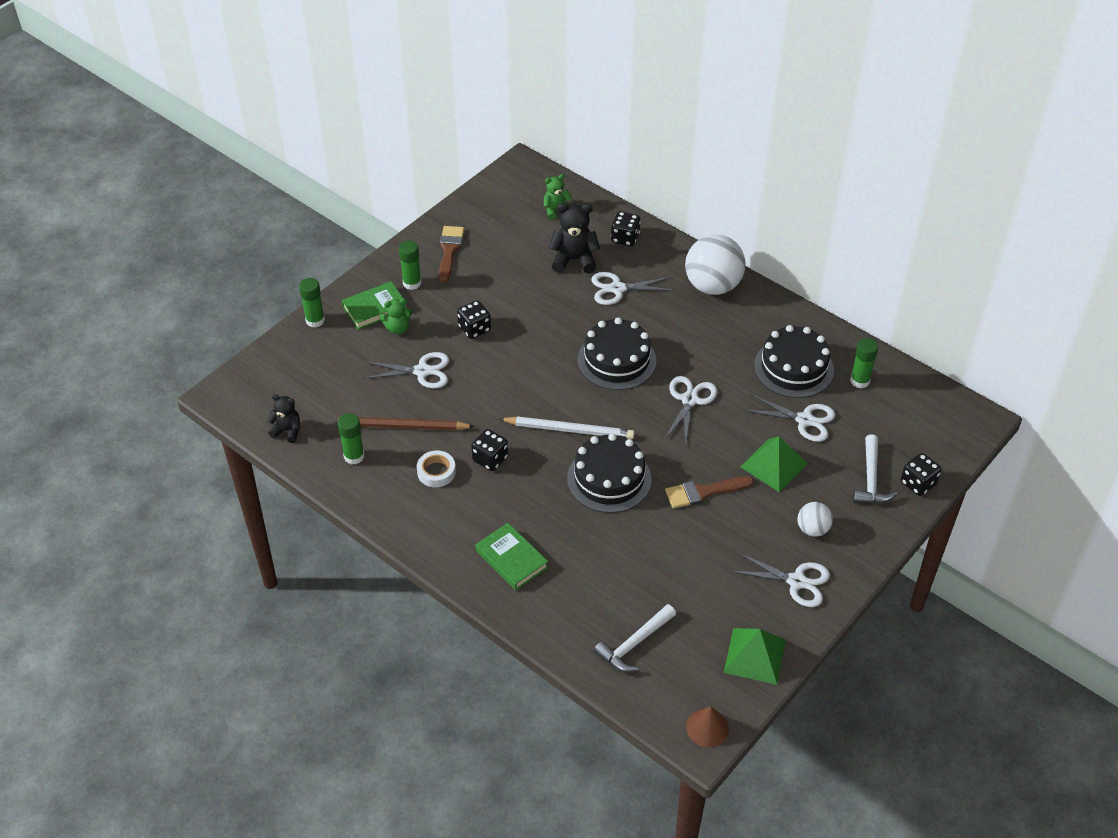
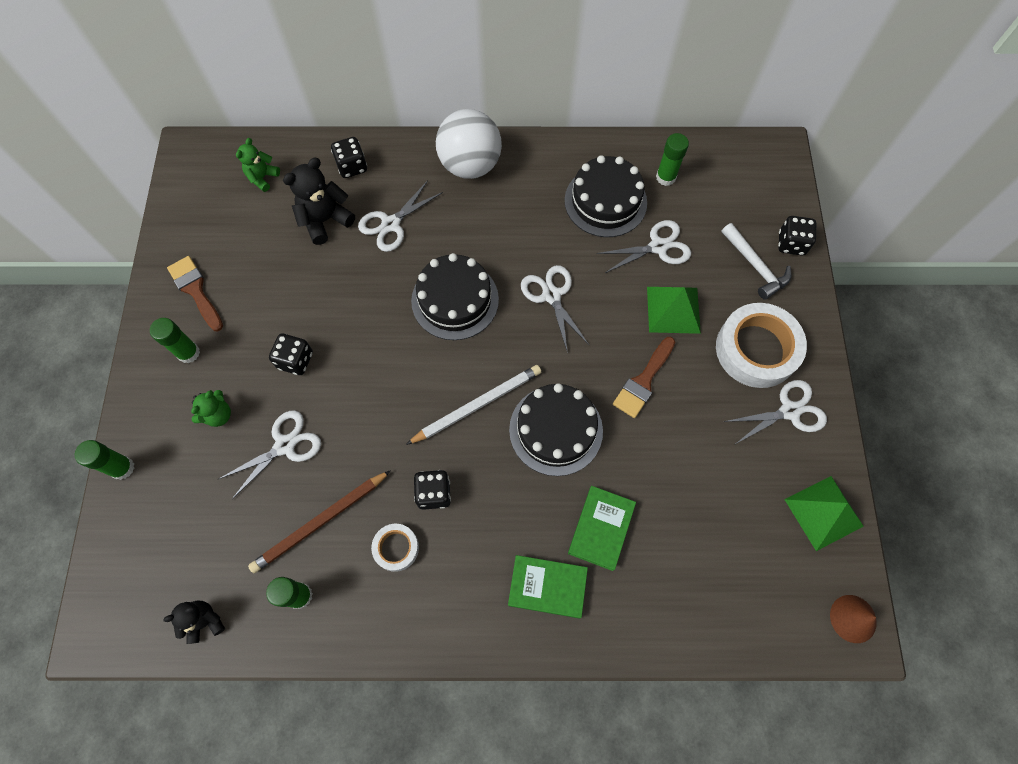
camera: 40 degrees left, 20 degrees up
(375, 308) = (175, 408): green book -> green book (601, 528)
(634, 644) = (725, 585): white hammer -> none
(812, 529) = (756, 349): white ball -> white tape

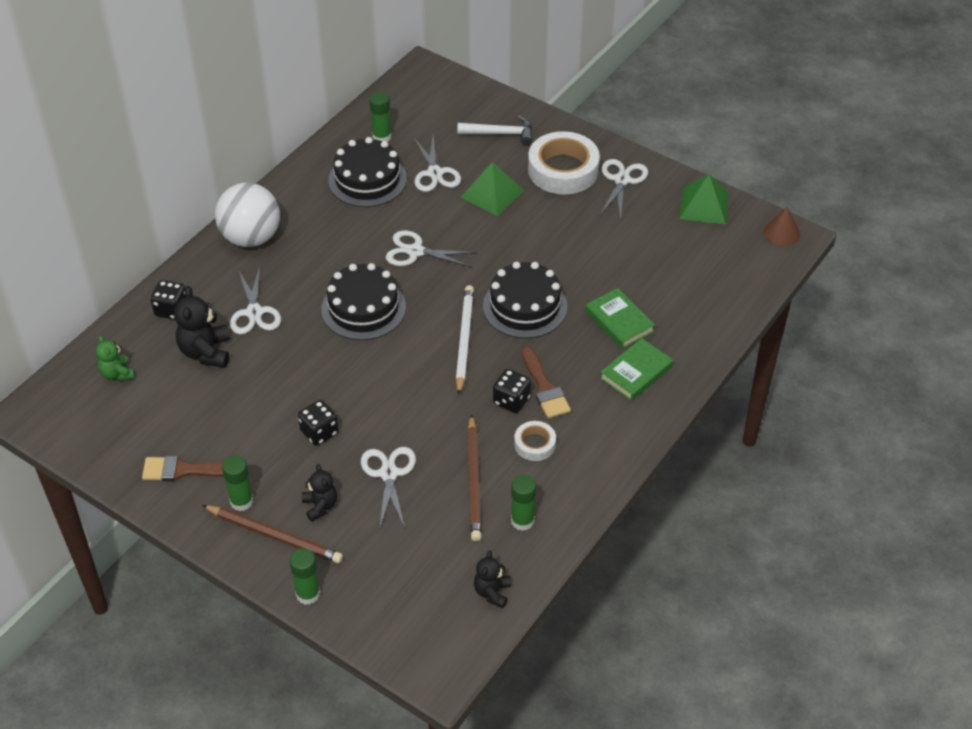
camera: 55 degrees left, 20 degrees down
(168, 401) = (274, 536): none -> brown pencil
(218, 415) = (320, 506): green teddy bear -> black teddy bear
(643, 381) = (531, 240): brown brush -> brown brush (545, 388)
(658, 247) = (435, 173): white scissors -> white scissors turned 150 degrees clockwise
(791, 244) = (501, 106): black dice -> none

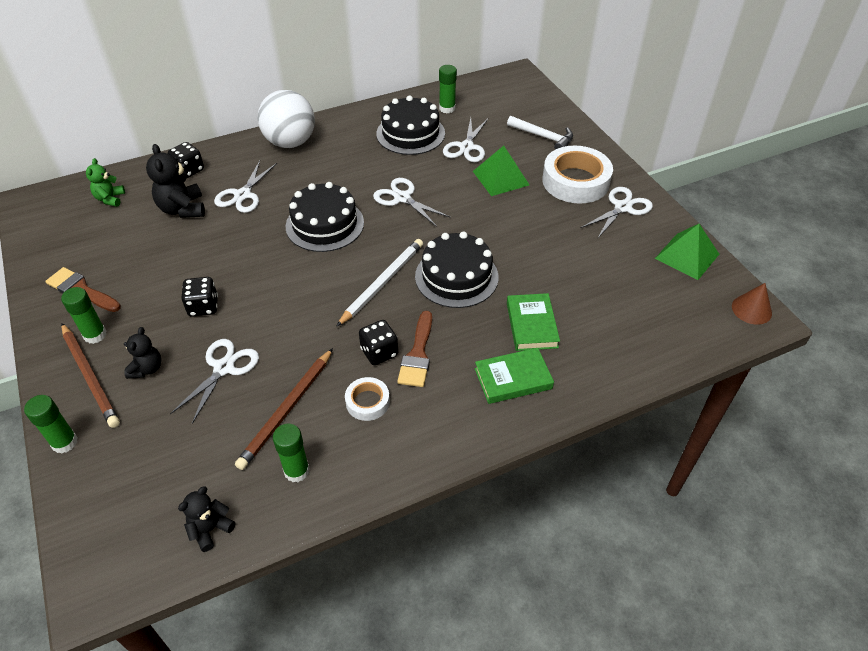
camera: 30 degrees right, 0 degrees up
(206, 352) = (182, 209): black teddy bear -> black teddy bear turned 45 degrees counterclockwise

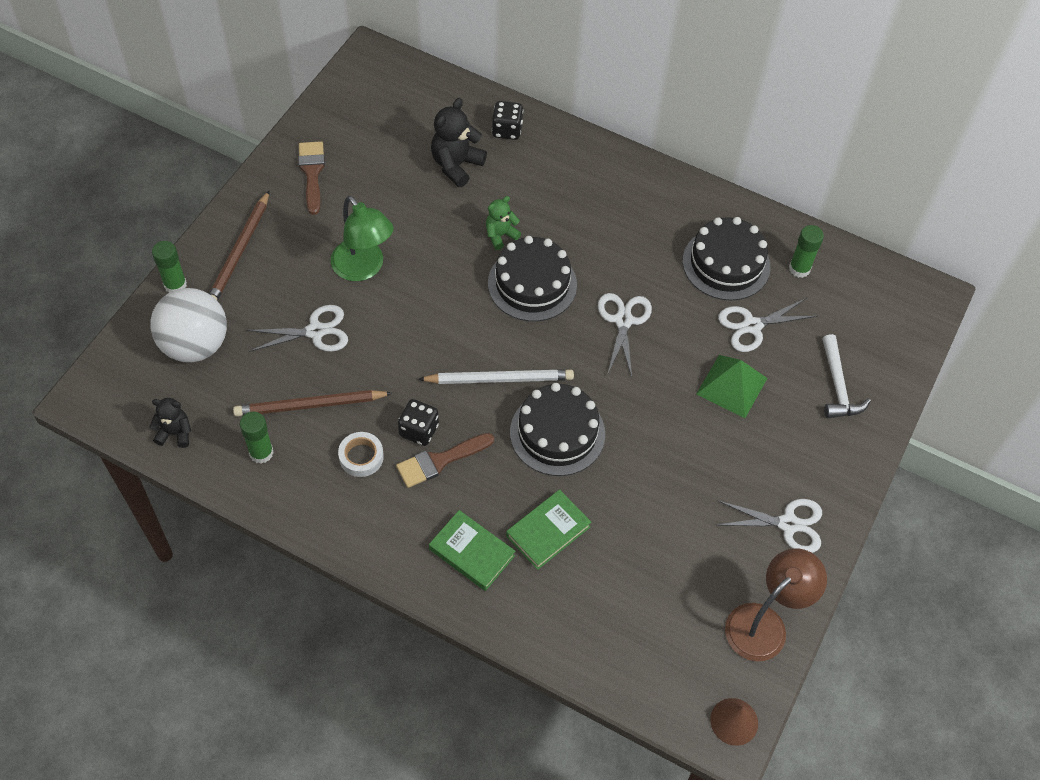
camera: 50 degrees right, 10 degrees up
(95, 335) = (278, 220): green glue stick -> none
(110, 199) = (422, 105): green teddy bear -> green teddy bear (500, 235)
(147, 369) = (275, 281): black teddy bear -> none
(203, 307) = (363, 268): black dice -> green lamp
(243, 195) = (513, 194): white scissors -> none
(290, 142) = (616, 176): white ball -> white ball (195, 345)
(575, 181) = (790, 457): white tape -> none
(687, 256) = (764, 623): green pyramid -> brown lamp

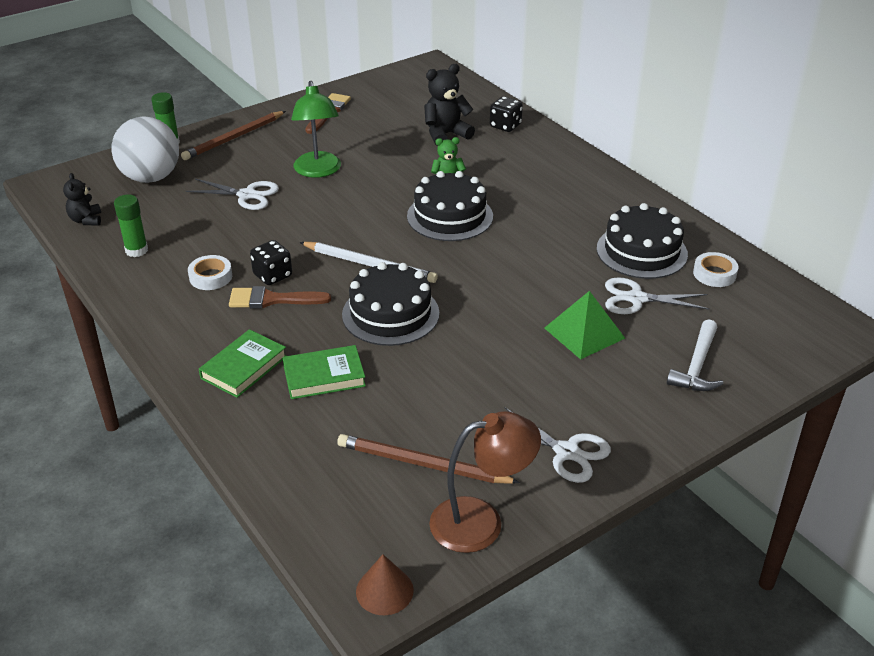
camera: 30 degrees right, 20 degrees down
(175, 433) = (86, 220): black teddy bear -> black teddy bear turned 135 degrees counterclockwise
(310, 405) = (201, 235): brown pencil -> brown pencil (423, 464)
(472, 552) = (244, 367): green book -> green book turned 60 degrees clockwise
(623, 321) = (513, 260): white scissors -> none
(799, 269) = (714, 274): green glue stick -> white tape

